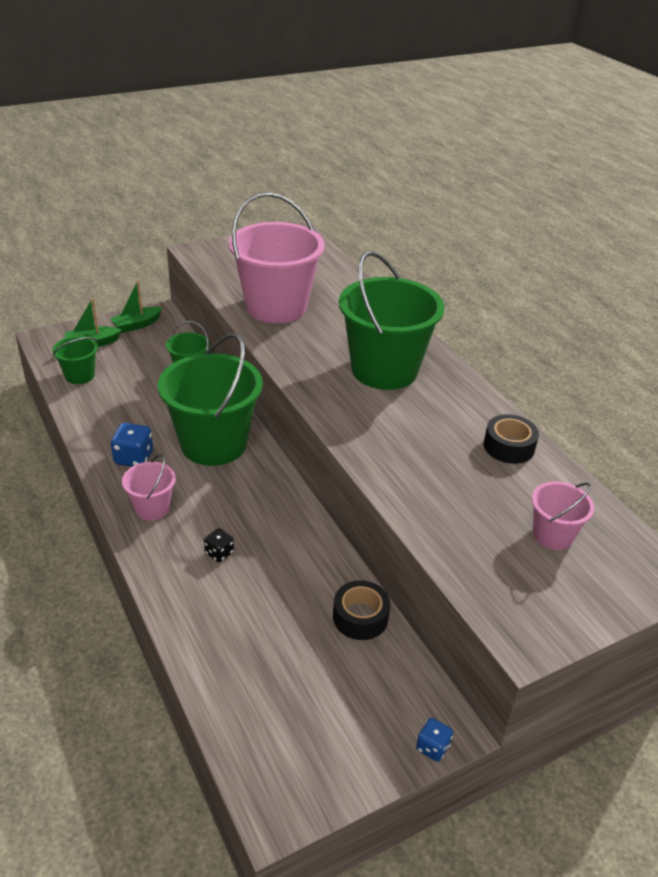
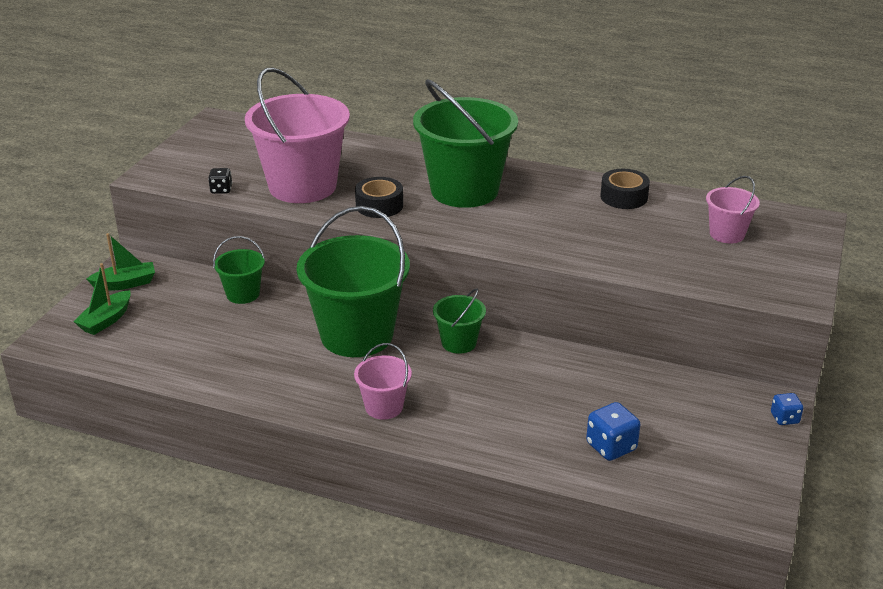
camera: 40 degrees left, 5 degrees down
(79, 375) = (141, 352): green bucket -> green bucket (459, 343)
(134, 458) = (307, 383): blue dice -> blue dice (611, 447)
(137, 325) = (125, 284): green boat -> green boat turned 120 degrees counterclockwise
(219, 553) = (485, 403): black dice -> black dice (221, 190)
(360, 617) = (639, 378): black tape -> black tape (379, 205)

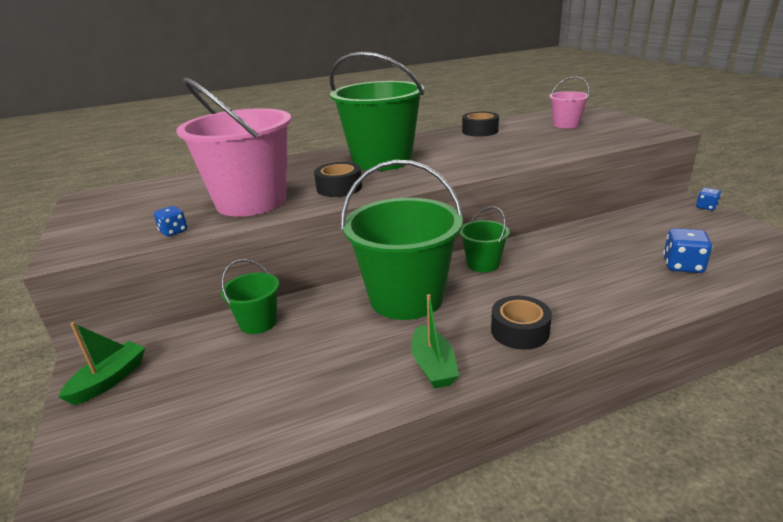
camera: 40 degrees left, 5 degrees down
(106, 320) = (131, 427): green boat -> green boat (433, 366)
(221, 190) = (173, 232): black dice -> blue dice
(384, 407) = (519, 331): pink bucket -> black tape

